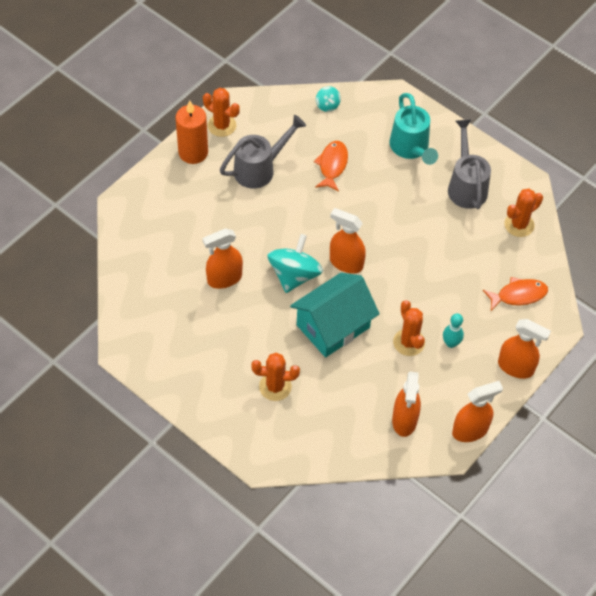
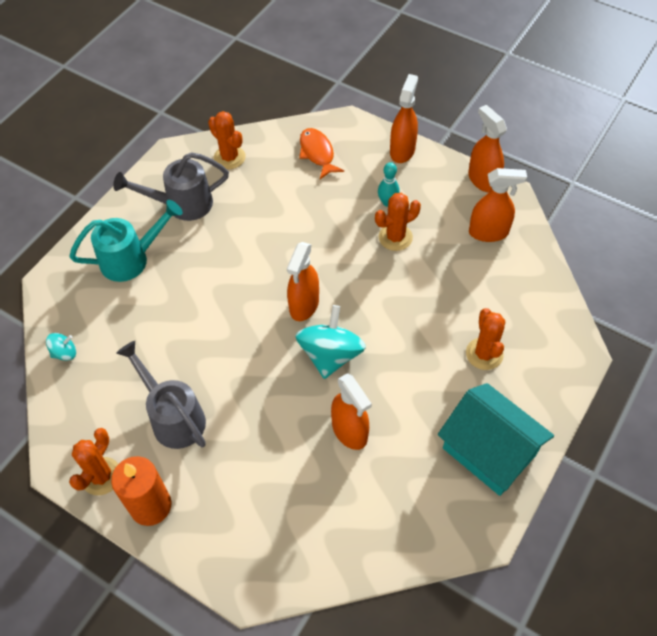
camera: 95 degrees left, 0 degrees up
(294, 275) = (330, 355): turquoise spinning top -> turquoise spinning top turned 90 degrees clockwise
(332, 165) = (162, 336): orange fish -> none
(333, 326) = (392, 307): turquoise house -> turquoise house (489, 451)

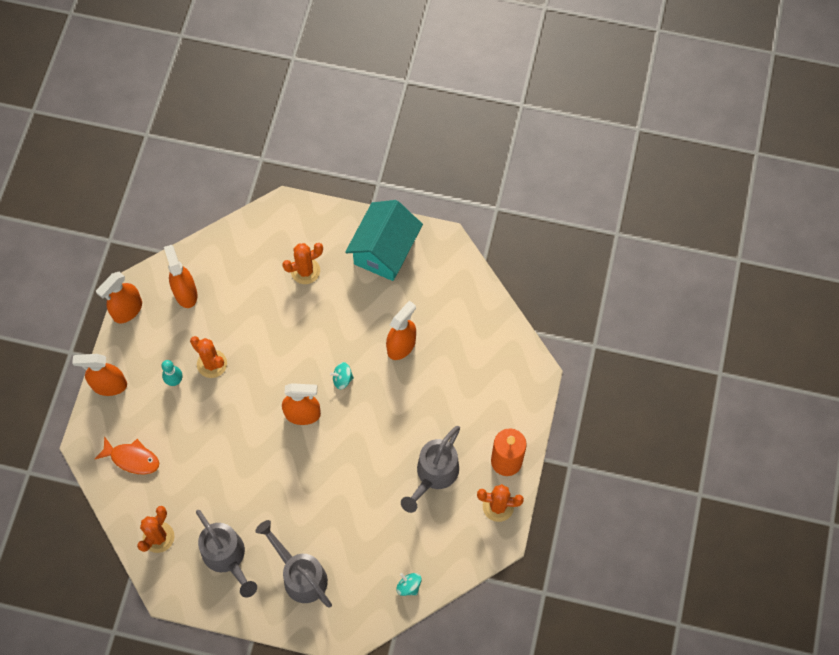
camera: 110 degrees left, 10 degrees up
(131, 259) = (300, 575): turquoise watering can -> grey watering can
(317, 153) = (132, 458): orange fish -> orange fish turned 120 degrees counterclockwise
(330, 355) = (342, 379): turquoise spinning top -> turquoise spinning top, size x0.48

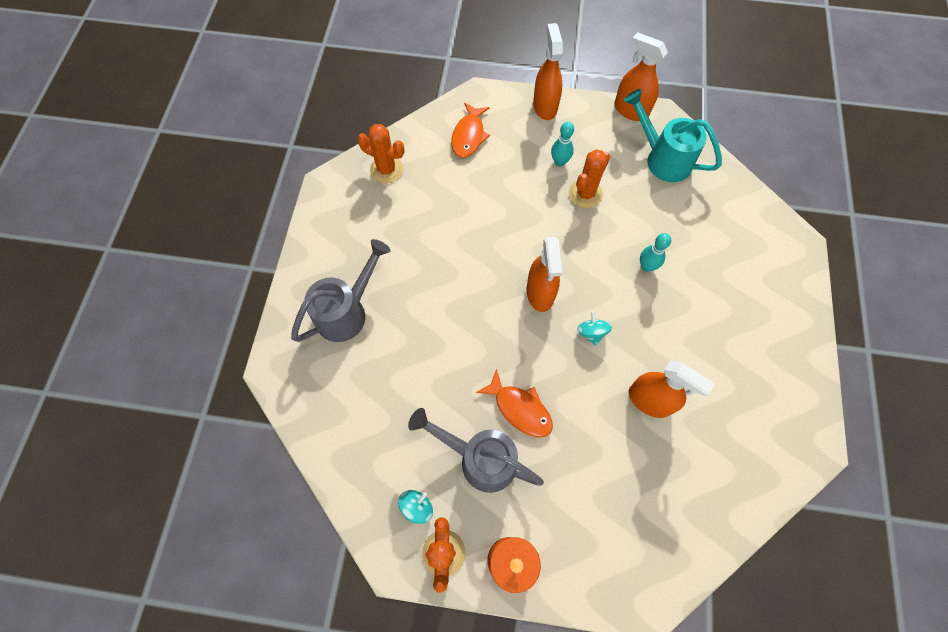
camera: 85 degrees right, 0 degrees up
(185, 293) = (663, 159): orange spray bottle -> turquoise watering can
(227, 557) = (367, 235): grey watering can -> none
(289, 326) = (646, 266): none -> turquoise bowling pin
(305, 271) = (722, 276): orange cactus -> none
(384, 250) = (776, 367): turquoise house -> none
(398, 441) = (520, 408): none -> orange fish
(409, 586) = (333, 439): turquoise spinning top -> turquoise spinning top (417, 507)

